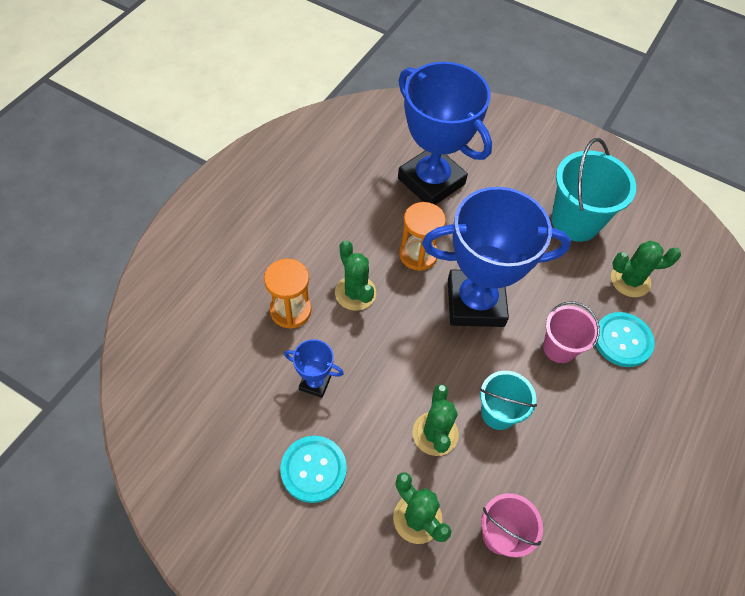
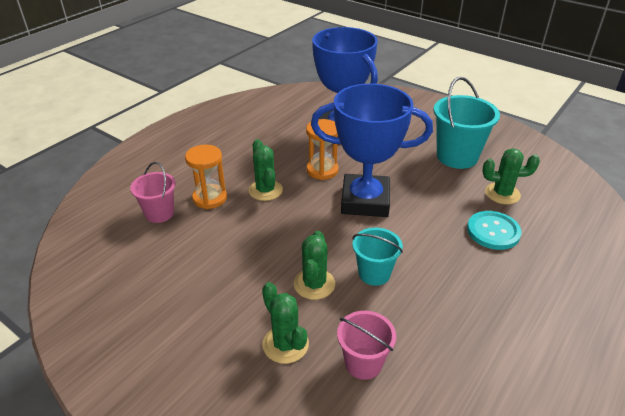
camera: 10 degrees right, 20 degrees down
(313, 469) = (200, 302): turquoise button -> none
(315, 383) = (217, 244): blue trophy -> none
(559, 348) = (435, 233): pink bucket -> pink bucket (159, 213)

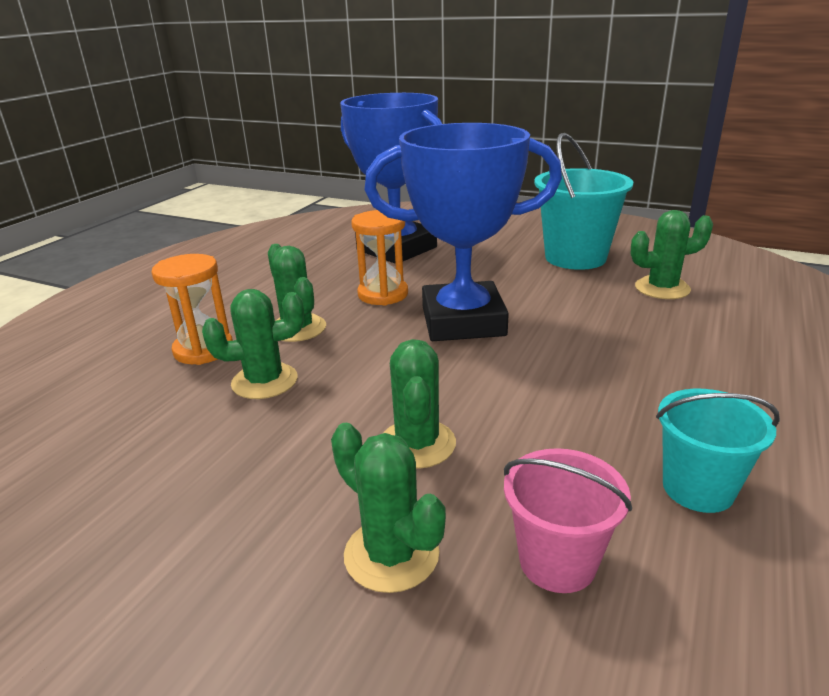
camera: 10 degrees left, 10 degrees down
(159, 213) = (113, 381): pink bucket -> none
(241, 227) = (264, 381): none -> green cactus
(374, 273) = (516, 413): turquoise bucket -> turquoise bucket (698, 488)
(493, 231) = (676, 332): turquoise button -> none

